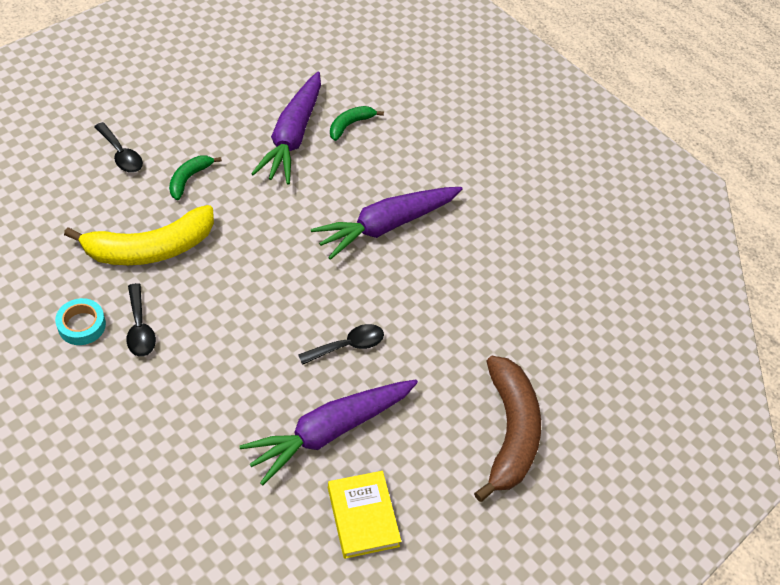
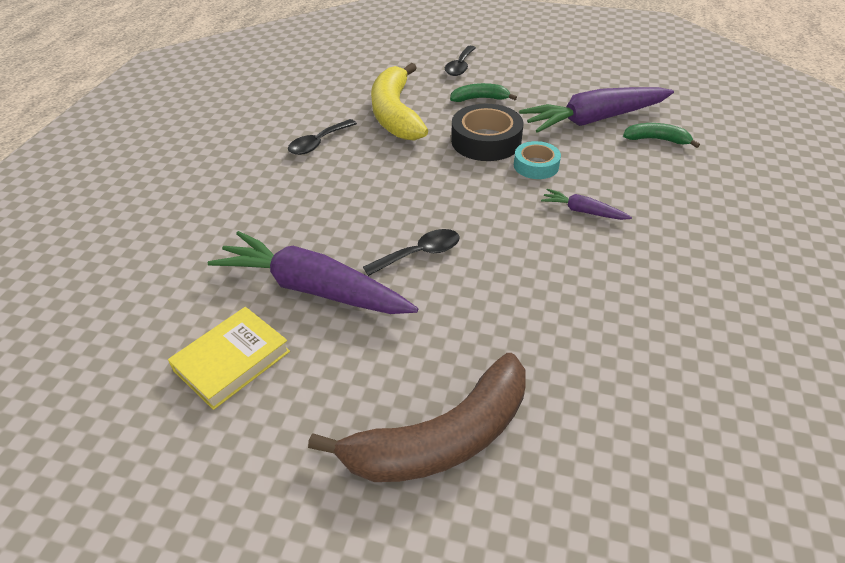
camera: 65 degrees right, 10 degrees down
(82, 325) = (295, 120): turquoise tape -> turquoise tape (536, 165)
(150, 248) = (395, 114): yellow banana -> yellow banana turned 45 degrees clockwise
(253, 217) = (486, 141): none -> black tape
(348, 345) = (420, 254): black spoon -> black spoon turned 60 degrees counterclockwise
(386, 226) = (582, 211): purple carrot -> purple carrot, size x0.46

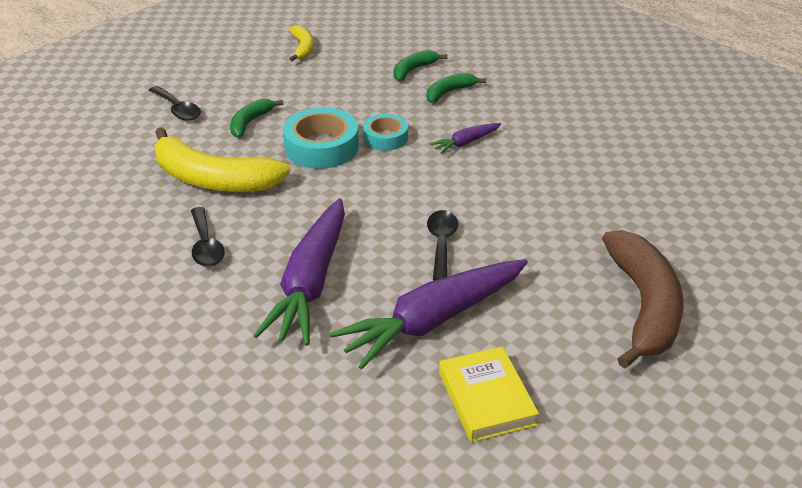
camera: 60 degrees left, 5 degrees down
(486, 141) = (321, 147): black tape -> turquoise tape
(594, 120) = (355, 83): purple carrot -> purple carrot (310, 283)
(608, 78) = (303, 48): none -> yellow banana
(649, 172) = (449, 92): none -> green banana

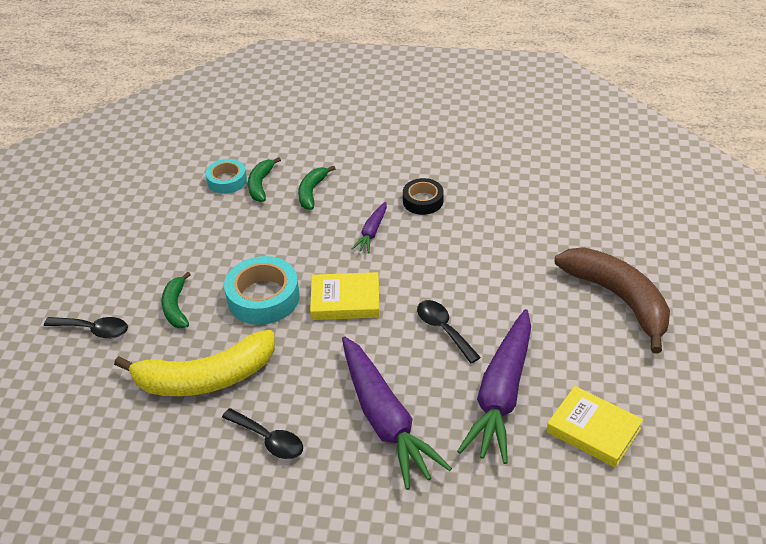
camera: 35 degrees left, 5 degrees up
(303, 48) = (139, 209): yellow banana -> none
(383, 180) = (345, 300): none -> yellow book
(385, 138) = (306, 261): turquoise tape -> turquoise tape (227, 180)
(539, 140) = (423, 201): none -> black tape

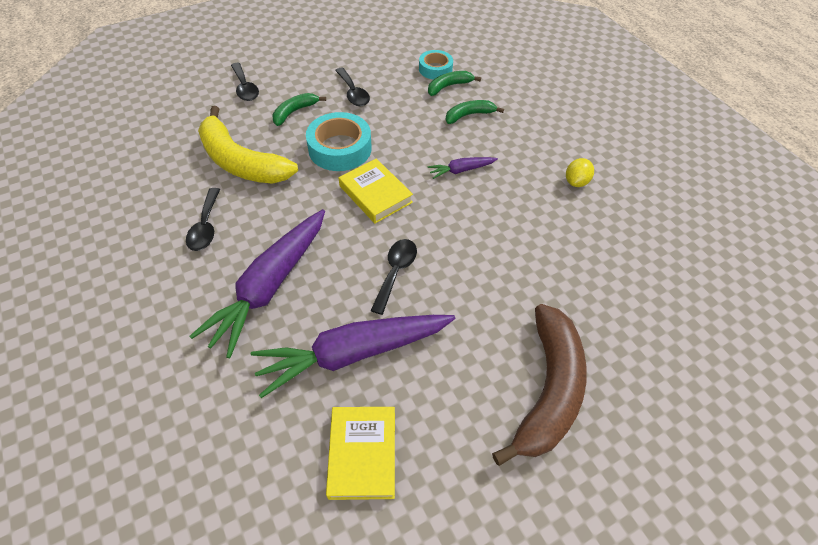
camera: 50 degrees right, 10 degrees up
(196, 252) = (353, 93): none -> black spoon
(423, 201) = (526, 181): black tape -> none
(450, 174) = (576, 182): none -> yellow lemon

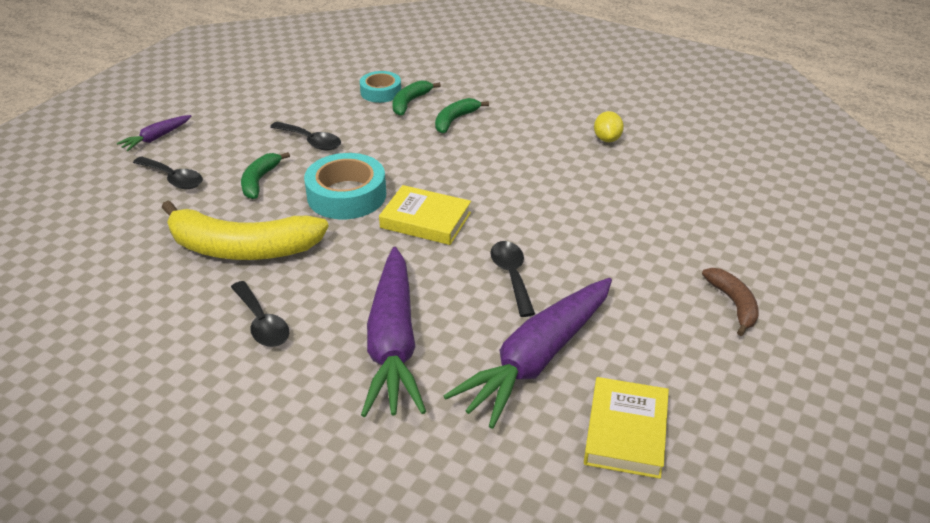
camera: 30 degrees left, 15 degrees down
(362, 454) = (625, 432): yellow book -> yellow book turned 45 degrees clockwise
(461, 170) = (492, 168): purple carrot -> purple carrot (156, 138)
(548, 389) = (733, 304): brown banana -> brown banana, size x0.50

